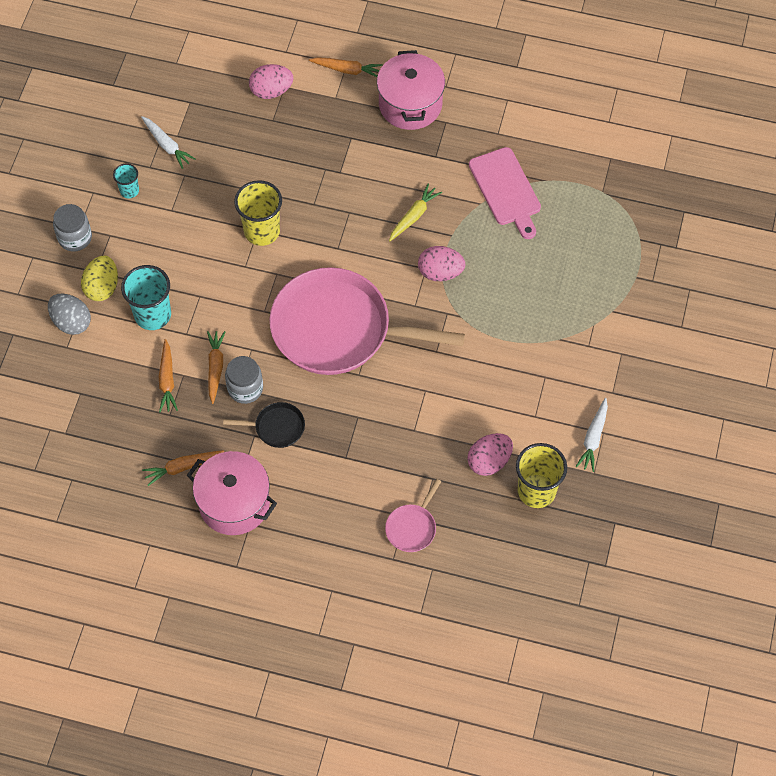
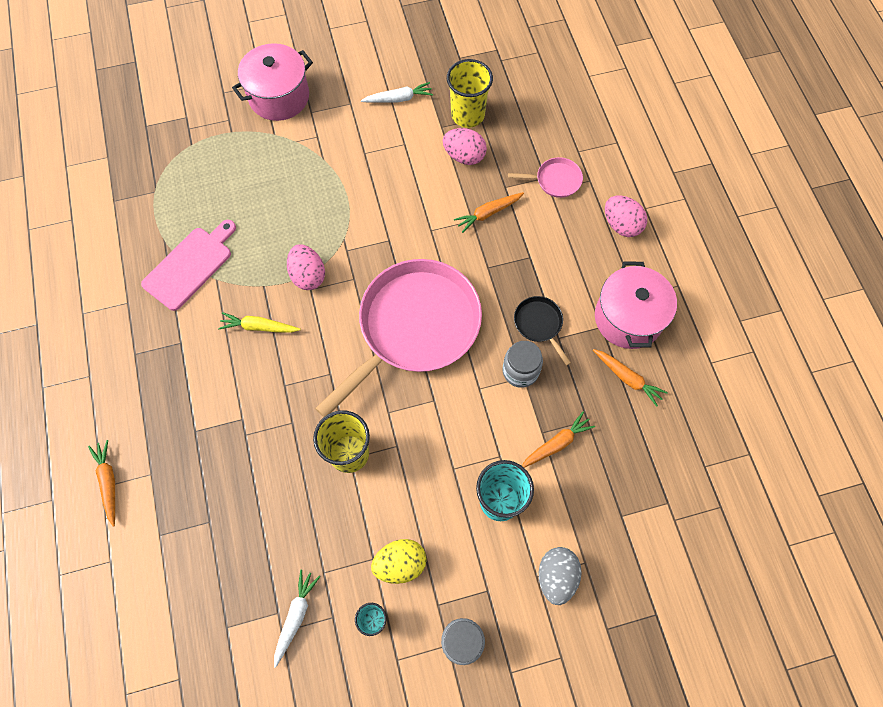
camera: 120 degrees left, 5 degrees up
(102, 287) = (500, 571): yellow egg -> yellow egg (400, 563)
(215, 368) = (517, 408): orange carrot -> orange carrot (488, 213)
(271, 91) = (171, 545): pink egg -> pink egg (621, 225)
(338, 329) = (414, 327): pink pan -> pink pan turned 120 degrees counterclockwise
(410, 104) = (127, 397): pink pot -> pink pot (279, 97)

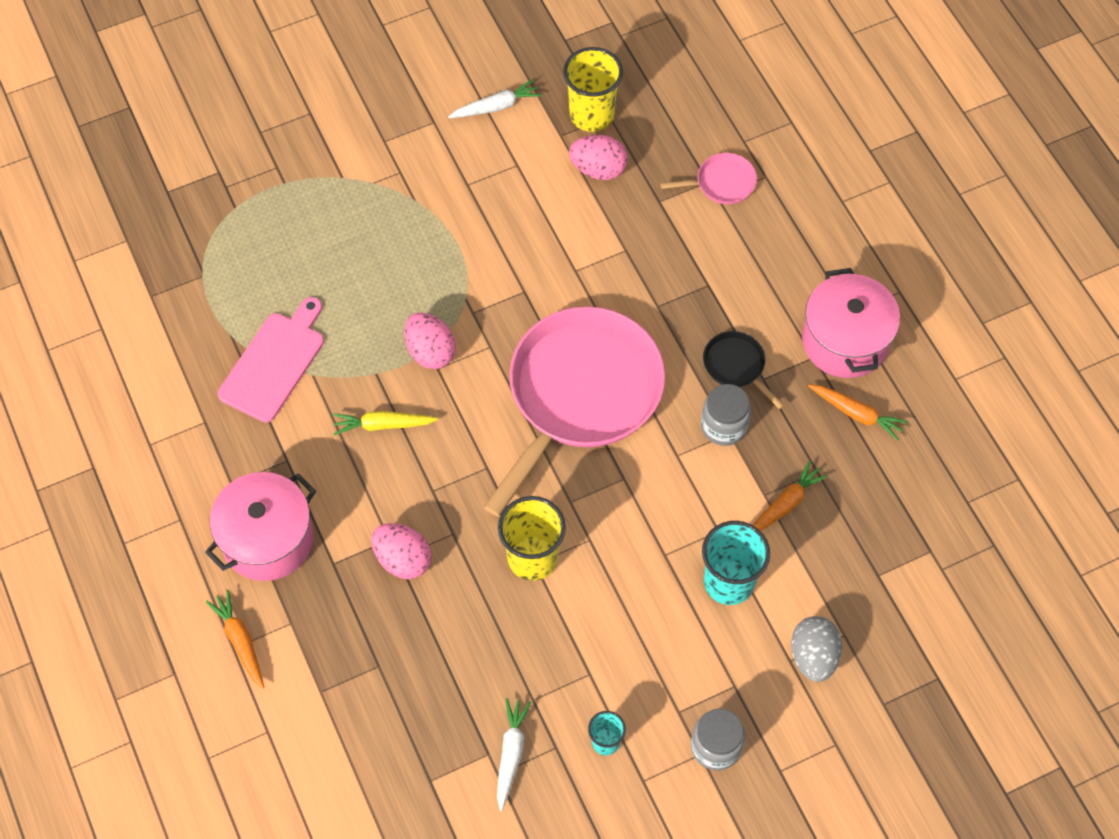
camera: 10 degrees left, 5 degrees down
(279, 97) = (336, 127): pink pot -> pink pot (268, 539)
(400, 563) = (623, 673): yellow egg -> none
(488, 213) = (644, 238): orange carrot -> none
(621, 225) = (816, 227): pink egg -> pink egg (403, 559)

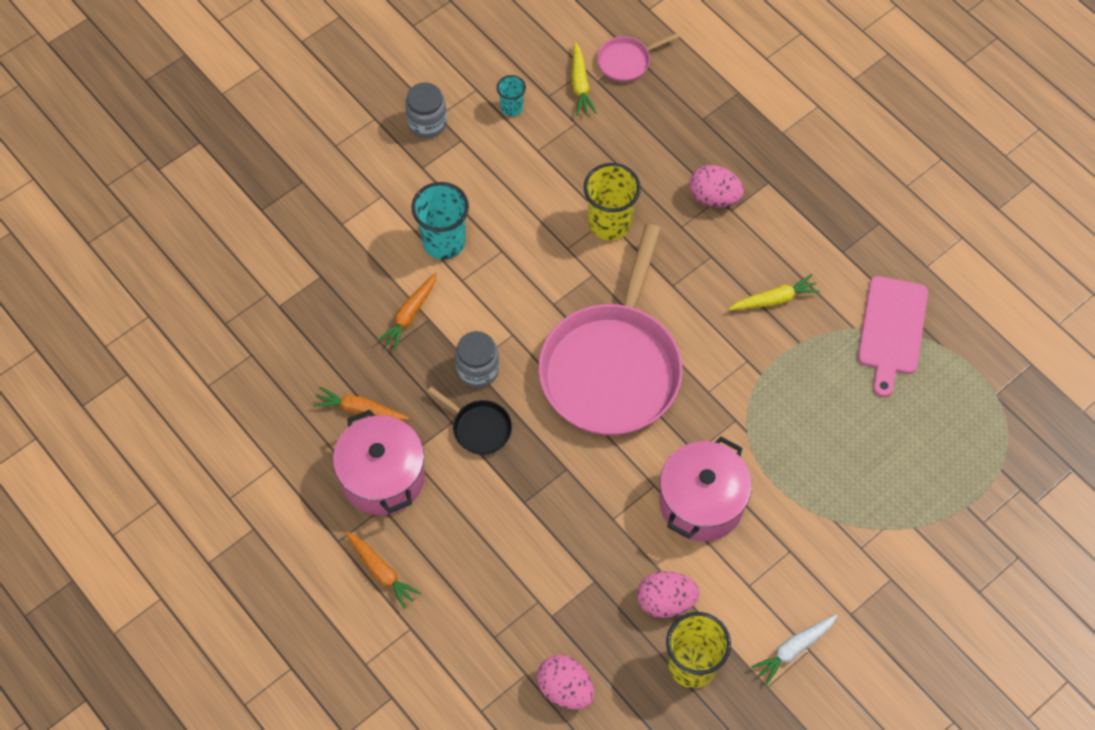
camera: 165 degrees right, 0 degrees up
(240, 641) = (814, 111): orange carrot -> orange carrot (381, 571)
(268, 539) = (828, 187): pink pot -> pink pot (701, 503)
(430, 351) = (759, 374): pink egg -> pink egg (565, 689)
(511, 754) = (580, 84): white carrot -> yellow carrot
(722, 183) = (537, 618): pink pan -> pink pan (626, 61)
(813, 656) = (364, 202): grey egg -> none

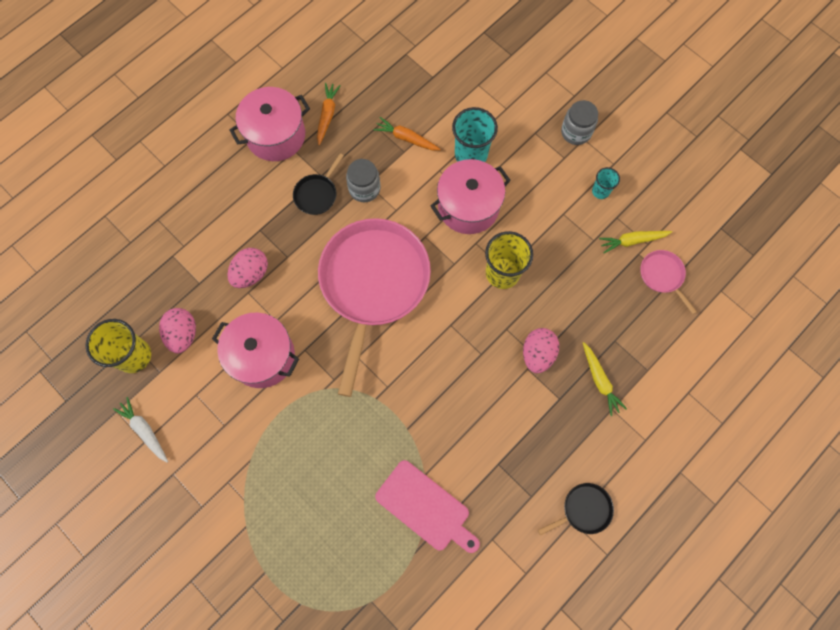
camera: 85 degrees right, 10 degrees up
(381, 571) = (205, 142): orange carrot -> none
(517, 251) = (468, 206): none -> pink pot
(565, 689) = (118, 269): pink egg -> pink egg (251, 273)
(612, 368) = (373, 284): pink pan -> pink pan turned 90 degrees clockwise
(774, 299) = (445, 407): yellow carrot -> yellow carrot (600, 380)
(891, 330) = (425, 508): pink cutting board -> pink cutting board turned 150 degrees counterclockwise
(893, 174) = (584, 510): none -> black pan

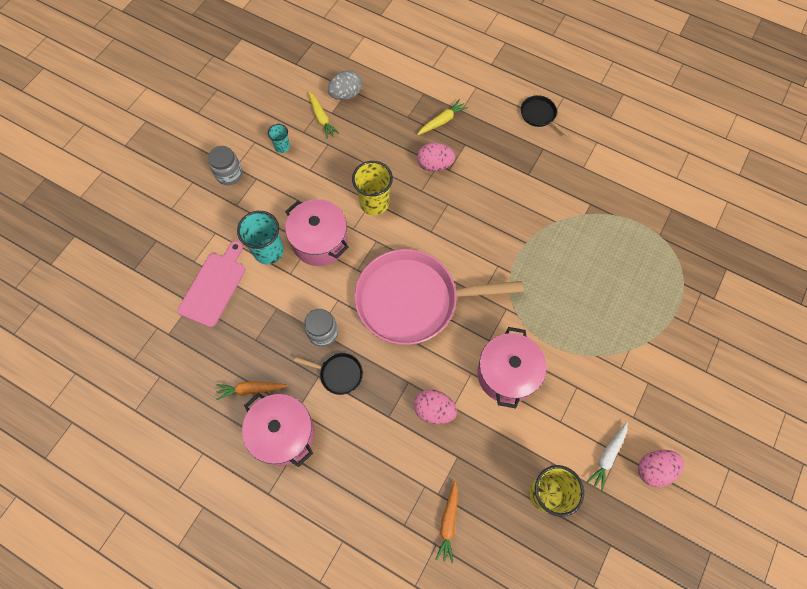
camera: 105 degrees left, 5 degrees down
(183, 334) = (510, 453): pink egg -> pink egg (654, 469)
(406, 138) = (262, 309): orange carrot -> orange carrot (448, 523)
(425, 508) = (579, 215): pink cutting board -> pink cutting board (214, 286)
(662, 276) = (346, 94): pink pan -> grey egg

